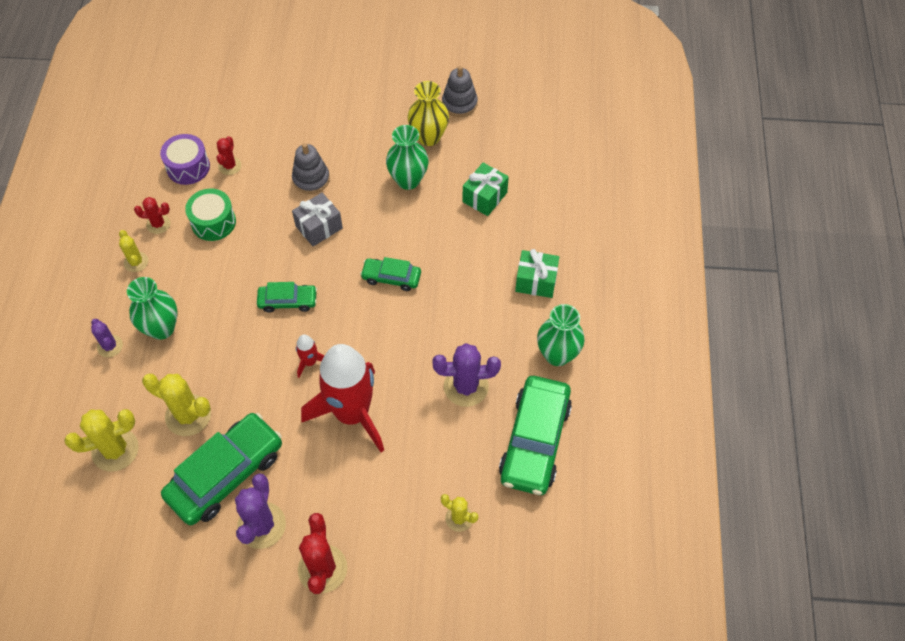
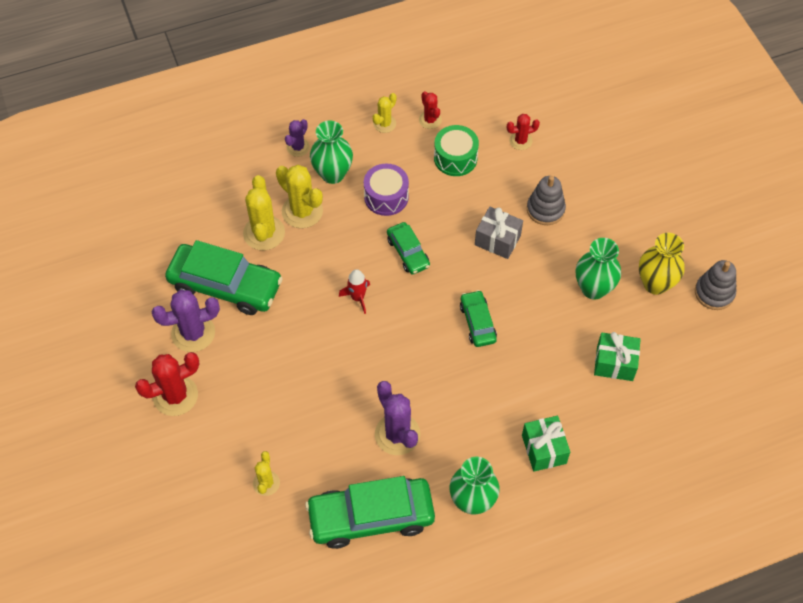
camera: 65 degrees right, 0 degrees up
(115, 450) = (210, 199): yellow cactus -> yellow cactus (302, 211)
(188, 167) = (500, 111): purple drum -> purple drum (386, 197)
(352, 413) = (325, 353): red rocket -> none

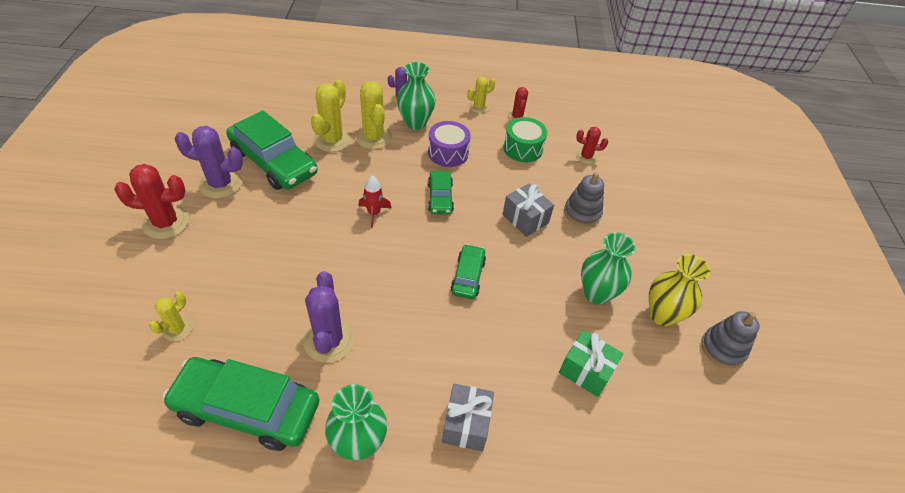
camera: 20 degrees right, 10 degrees down
(544, 449) = (466, 424): green gift -> grey gift

